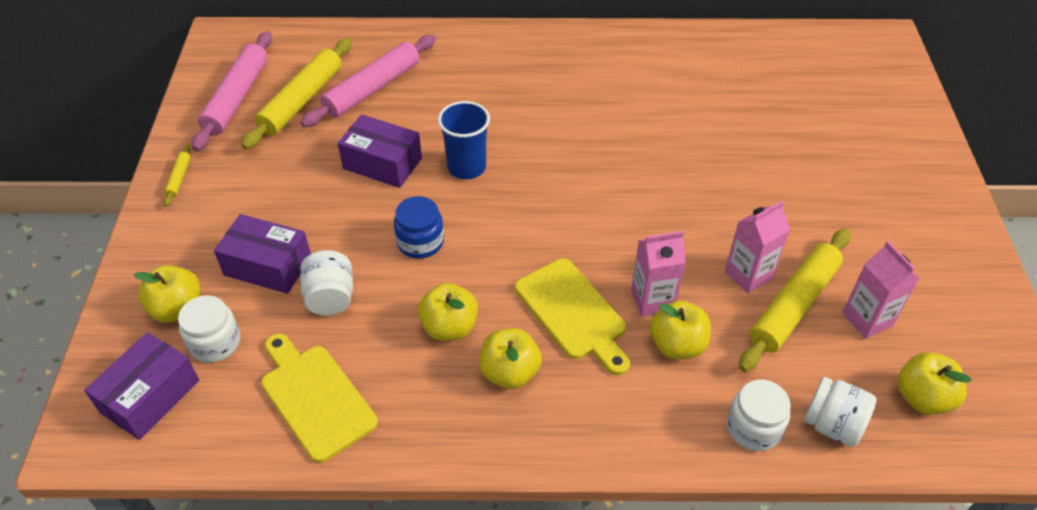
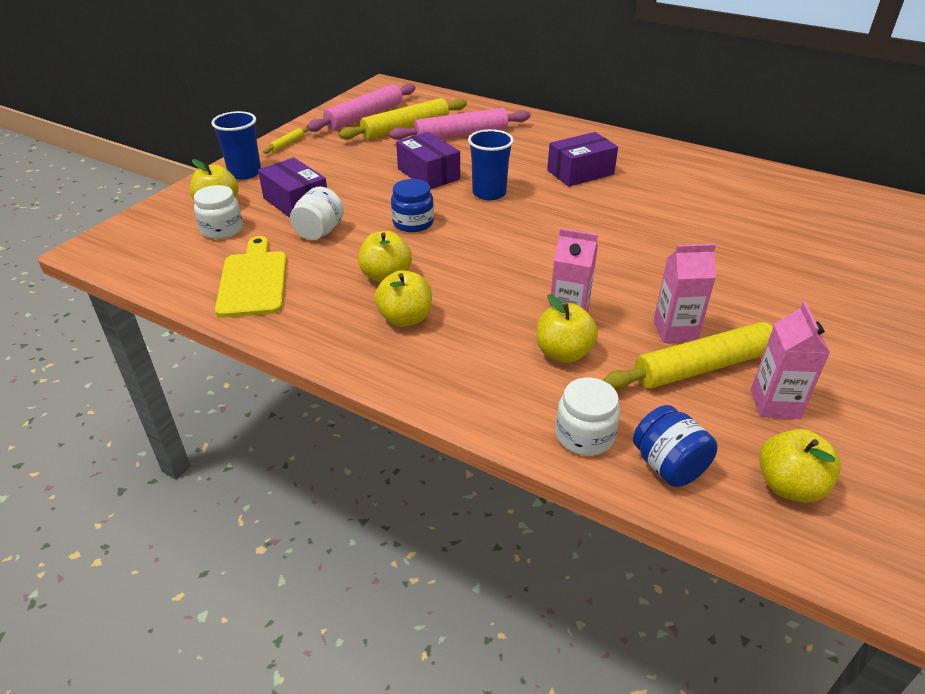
camera: 30 degrees right, 10 degrees down
(150, 396) = (155, 242): purple box -> purple box (580, 172)
(166, 245) = (245, 173): none -> blue cup
(573, 313) = (491, 301): yellow cutting board -> none
(832, 424) = (668, 466): white jar -> blue jar

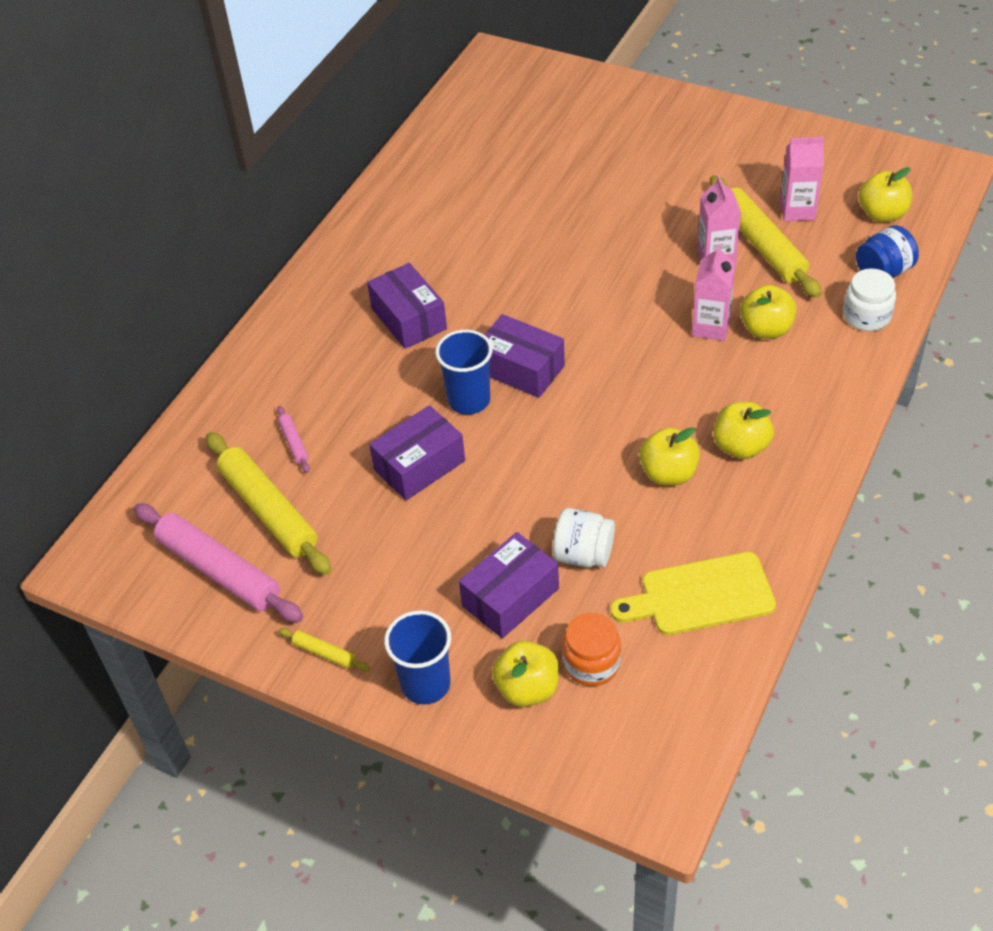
camera: 90 degrees left, 10 degrees up
(222, 229) = (591, 663): white jar -> orange jar
(413, 223) = (550, 465): blue jar -> none
(461, 134) = (294, 443): pink rolling pin -> pink rolling pin, size x0.44
(520, 215) = (521, 369): none -> purple box

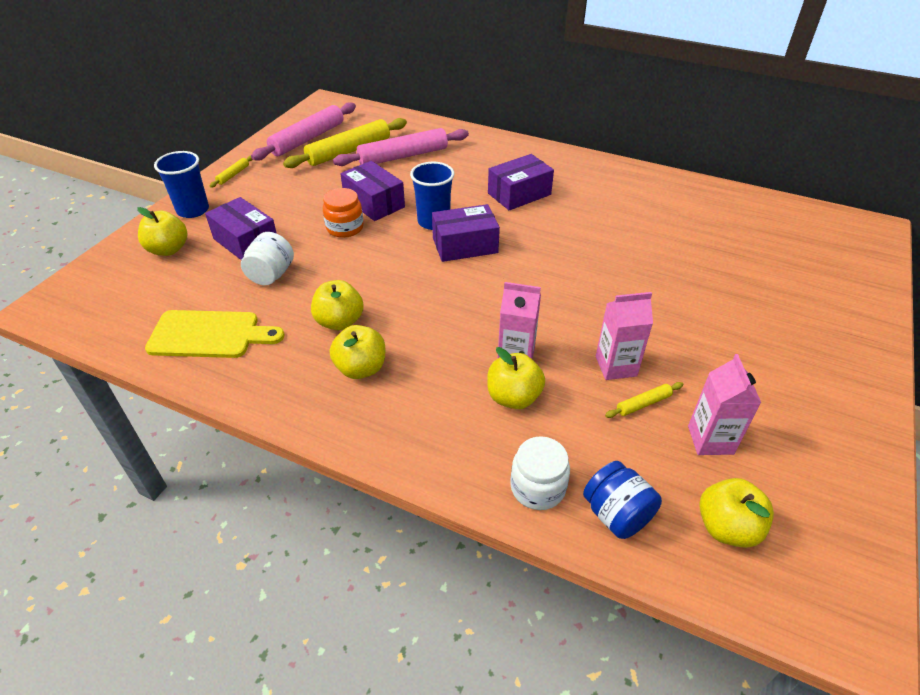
camera: 85 degrees right, 5 degrees down
(294, 443) = (403, 156): pink rolling pin -> pink rolling pin, size x2.30
(521, 369) = (465, 245): purple box -> purple box turned 45 degrees clockwise
(591, 663) = (174, 277): orange jar -> orange jar (345, 228)
(701, 595) = (209, 335): yellow cutting board -> yellow cutting board turned 105 degrees clockwise
(762, 245) = (643, 404): yellow rolling pin -> yellow rolling pin, size x0.44

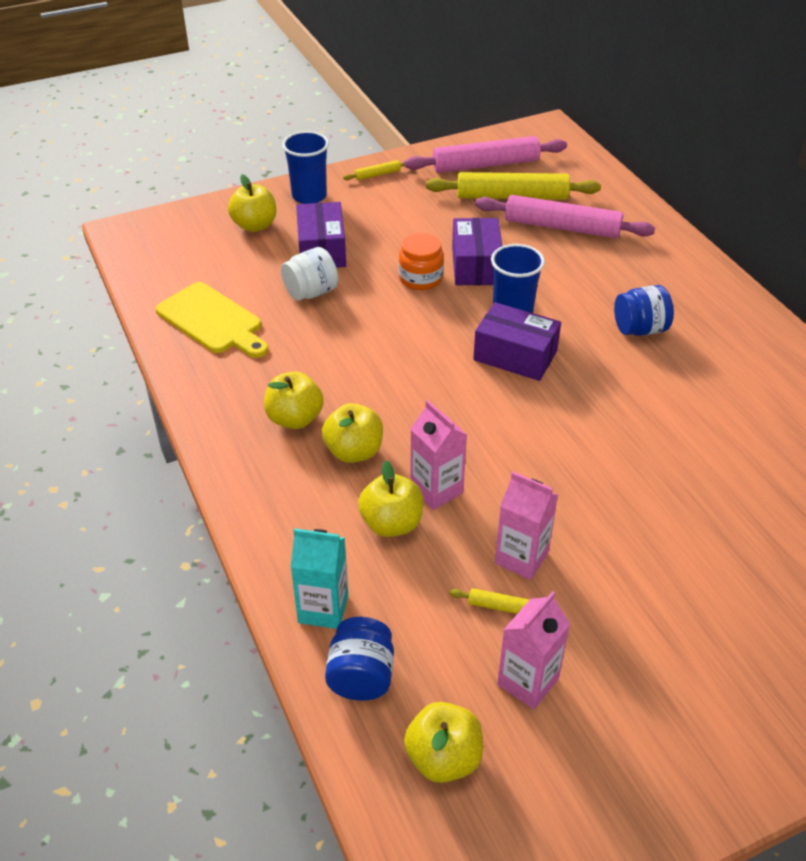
camera: 40 degrees right, 0 degrees up
(339, 322) = (321, 367): yellow apple -> yellow apple (354, 451)
(519, 194) = (640, 329): purple box -> blue jar
(537, 487) = (323, 609): white jar -> turquoise carton

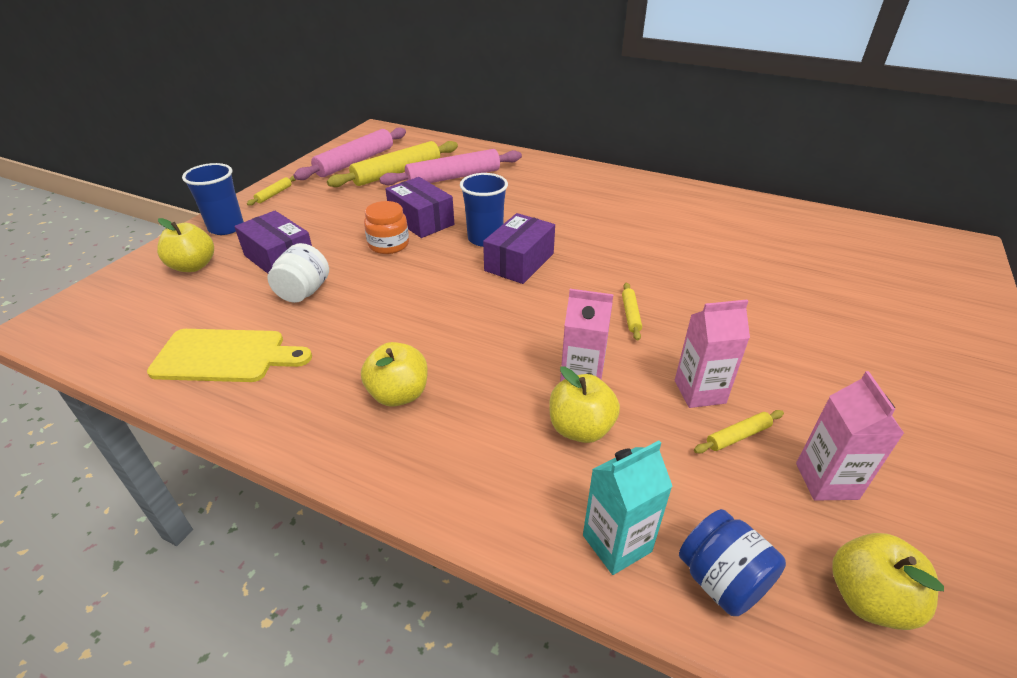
camera: 40 degrees left, 5 degrees down
(354, 451) = (482, 391): yellow apple -> none
(515, 355) = (519, 262): purple box -> purple box turned 45 degrees counterclockwise
(552, 461) = (630, 315): none -> yellow rolling pin
(640, 329) = (576, 212): blue jar -> none

